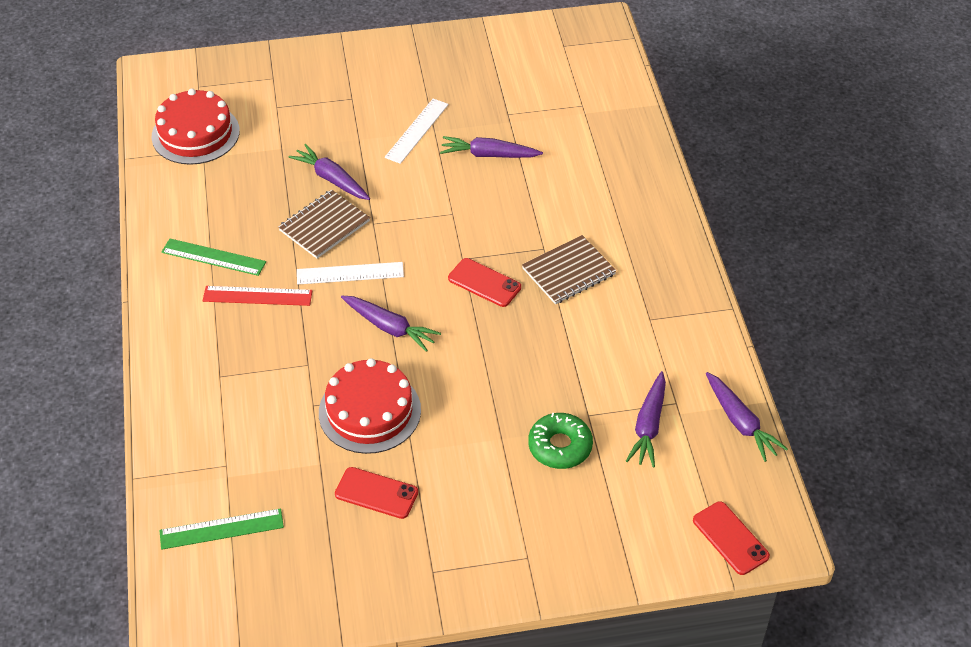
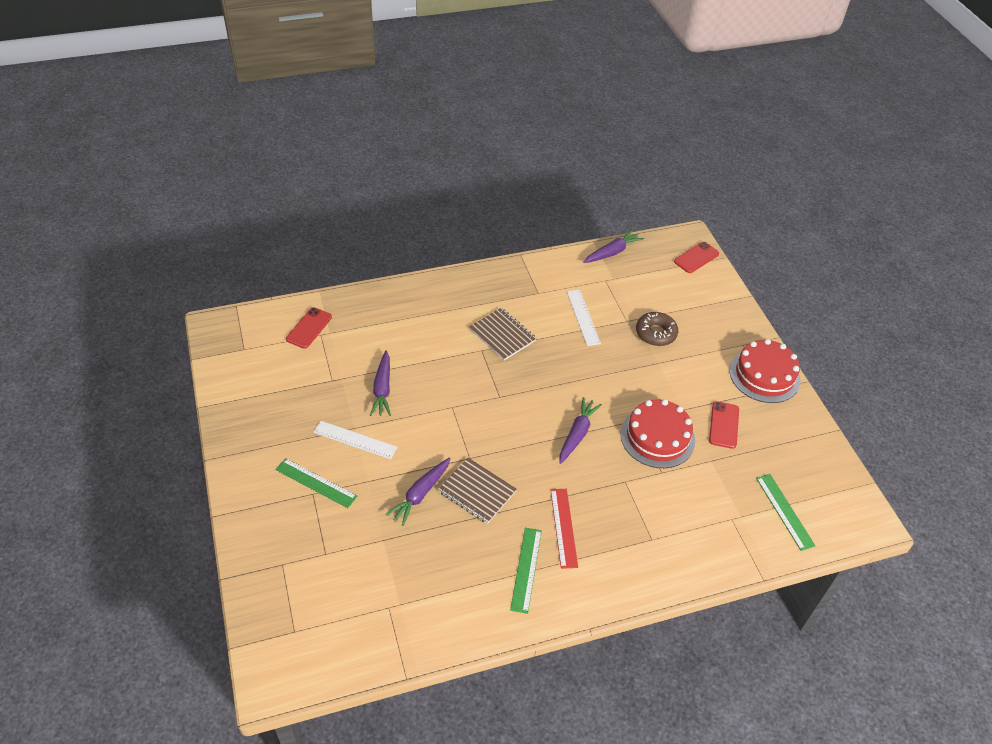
camera: 100 degrees left, 0 degrees up
(195, 134) = (366, 618): red cake -> red cake (764, 375)
(350, 273) = (527, 466): white ruler -> white ruler (583, 317)
(365, 101) = (316, 483): none -> green ruler
(484, 283) = (522, 381): red phone -> red phone (309, 328)
(560, 446) = (655, 333): green donut -> brown donut
(648, 426) = (627, 292): purple carrot -> none

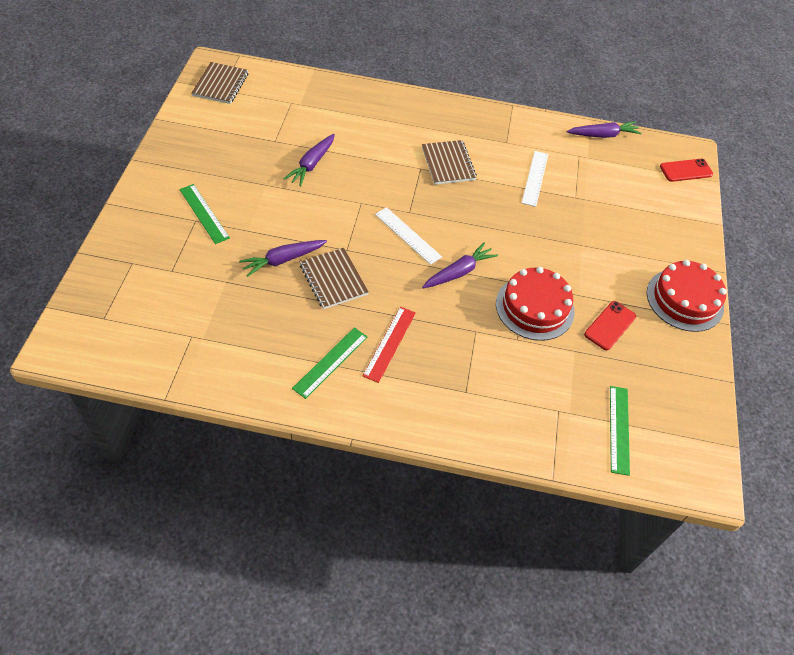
camera: 25 degrees right, 5 degrees up
(239, 344) = (220, 84): none -> brown notebook
(309, 328) = (285, 94): red phone -> none
(355, 440) = (260, 194): white ruler -> white ruler (407, 235)
(655, 333) = (597, 219): brown donut -> none

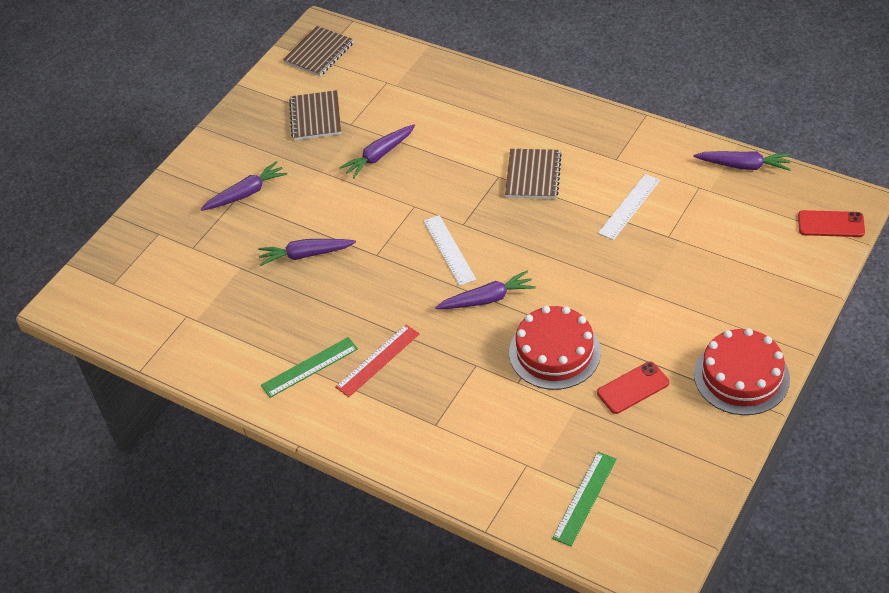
camera: 30 degrees right, 5 degrees down
(204, 213) = (246, 193): green ruler -> purple carrot
(333, 279) = (349, 284): brown notebook -> brown notebook (316, 117)

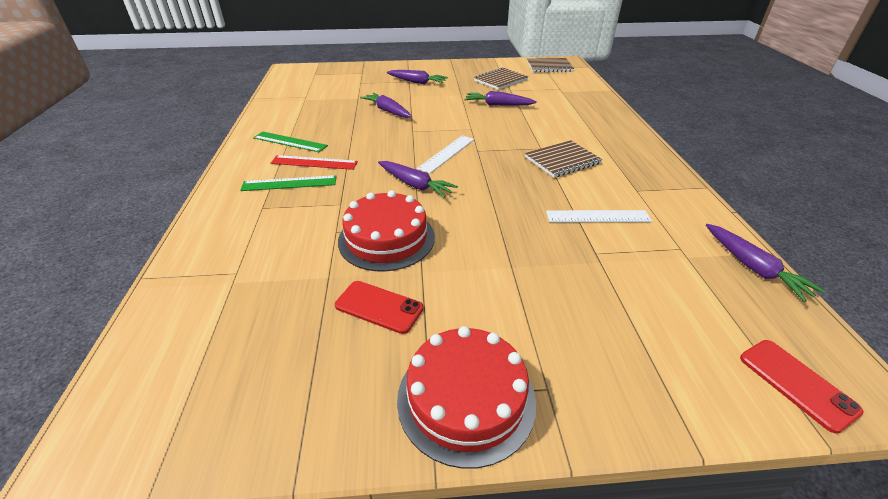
camera: 50 degrees right, 10 degrees down
(584, 498) = (203, 331): green ruler -> green ruler (289, 183)

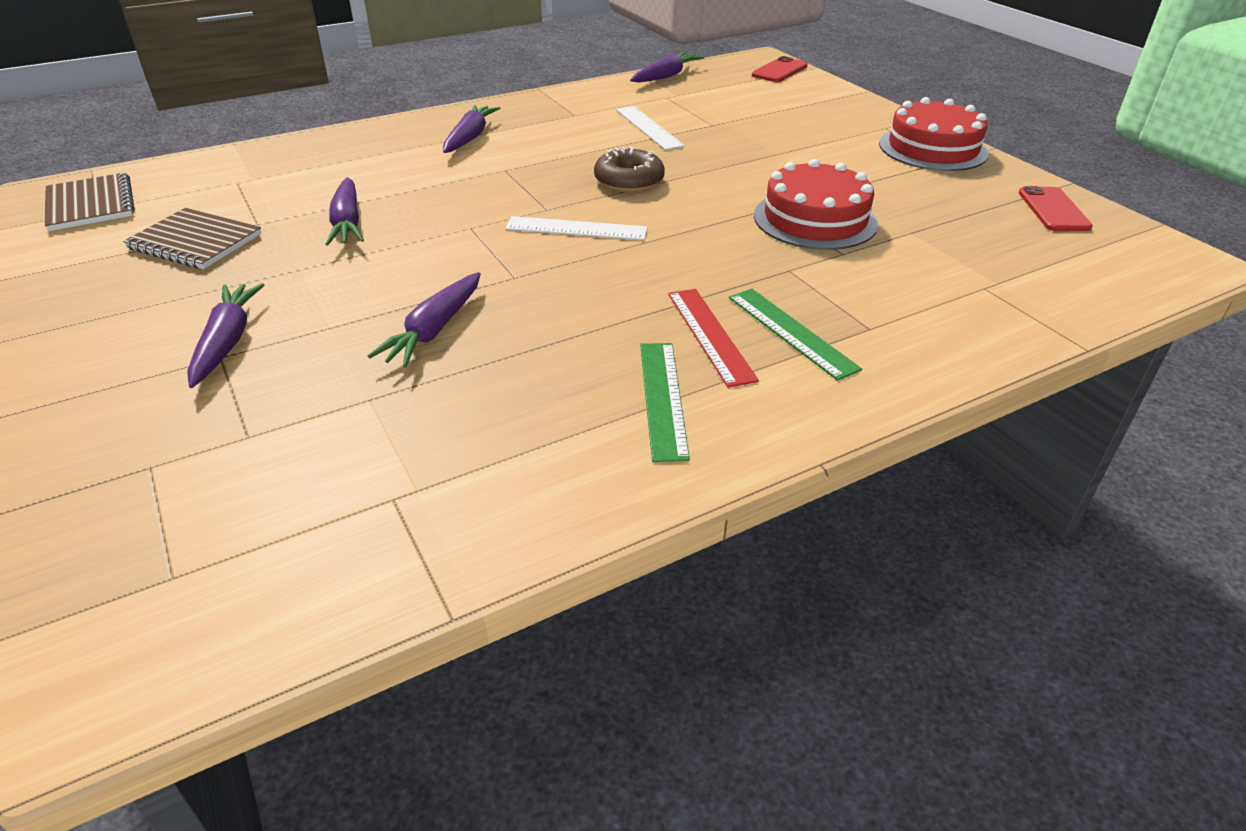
camera: 115 degrees left, 0 degrees up
(379, 307) = (907, 197): red phone -> red phone (1053, 210)
(415, 185) = (687, 231): purple carrot -> purple carrot (470, 137)
(499, 183) = (629, 180): none -> brown donut
(562, 160) = (533, 154): brown notebook -> none

